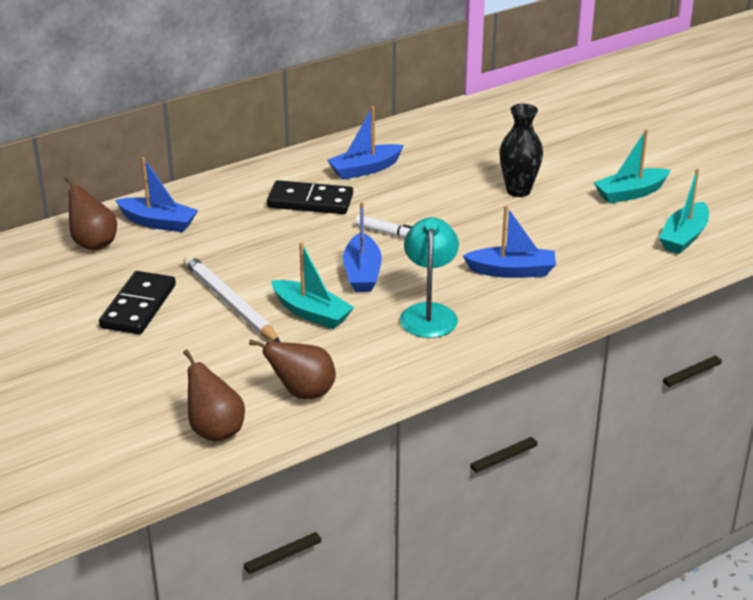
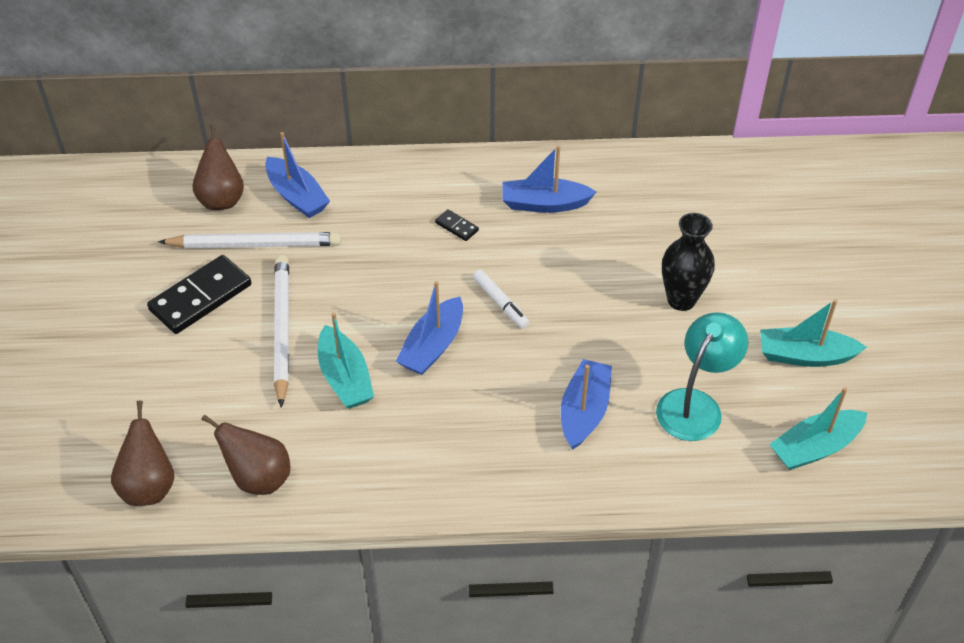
camera: 30 degrees right, 15 degrees up
(153, 261) = (255, 244): none -> white pencil
(310, 201) = (456, 227): black domino -> black domino, size x0.45
(429, 313) = (455, 431): turquoise lamp -> turquoise lamp (695, 405)
(511, 271) = (584, 412): blue boat -> blue boat turned 105 degrees counterclockwise

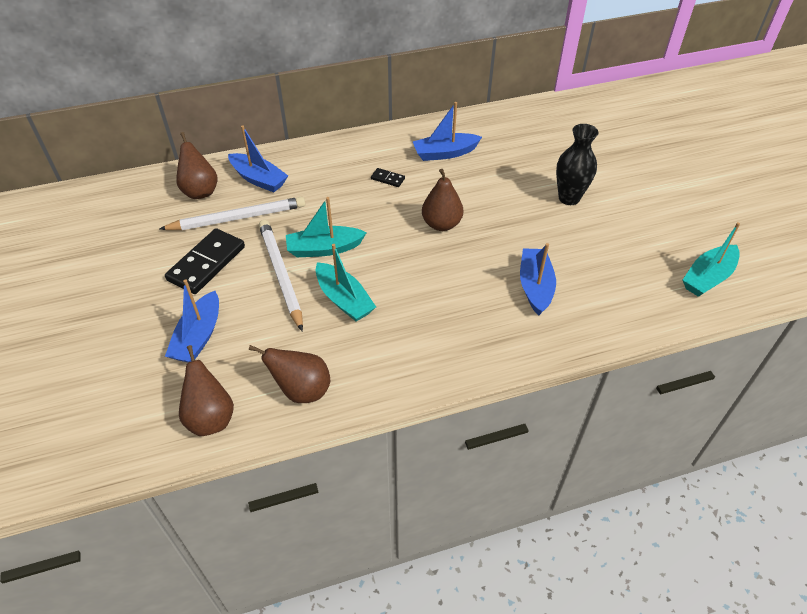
camera: 15 degrees left, 0 degrees up
(433, 346) = (403, 263): blue boat -> blue boat (198, 336)
(500, 303) = (441, 224): white marker -> brown pear
(695, 405) = (612, 266): turquoise lamp -> none
(805, 356) = (670, 218): turquoise boat -> turquoise boat (324, 249)

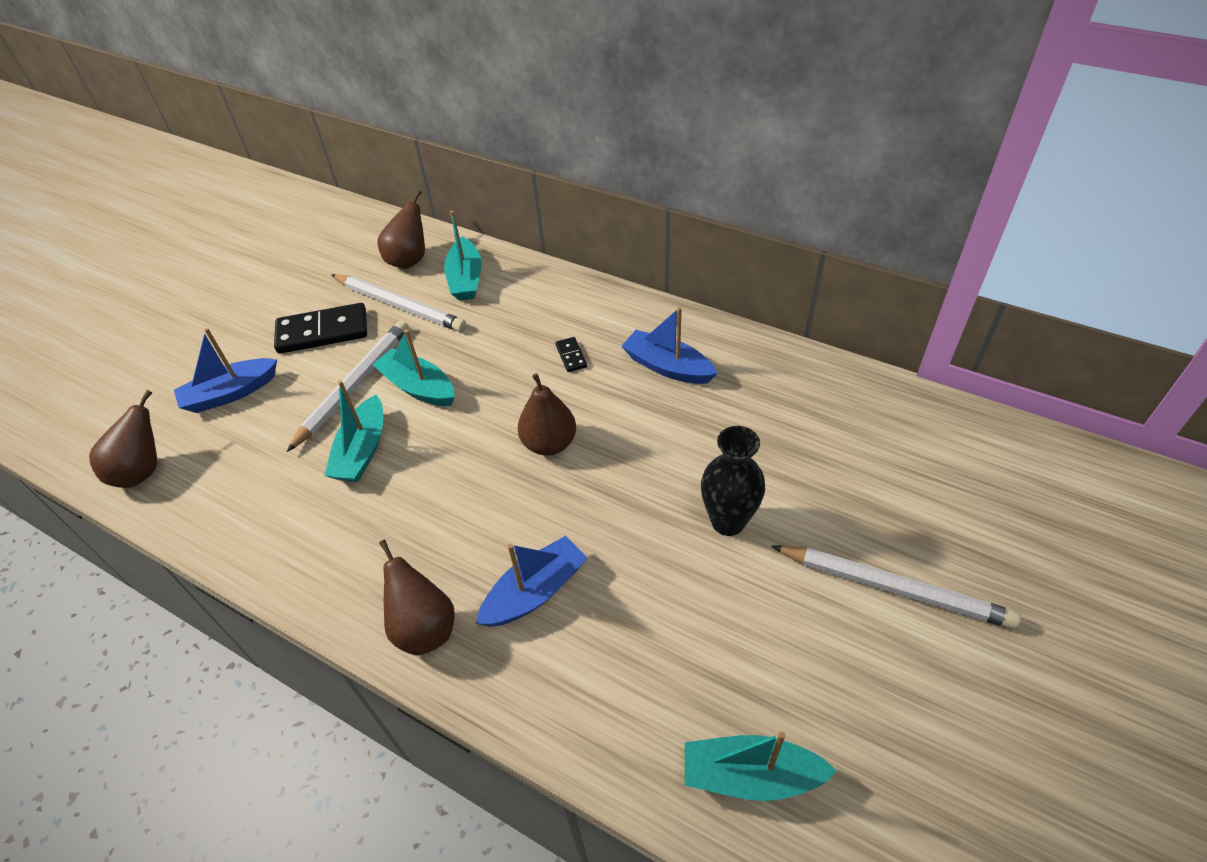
camera: 50 degrees right, 0 degrees up
(258, 179) = (466, 279): blue boat -> turquoise boat
(302, 390) = (219, 506): brown pear -> brown pear (424, 628)
(660, 176) = (894, 588): none -> white pencil

